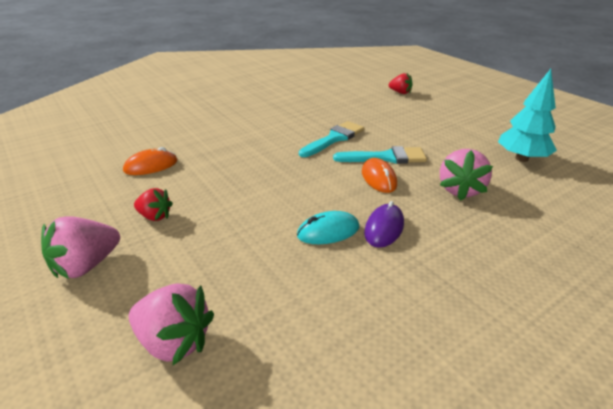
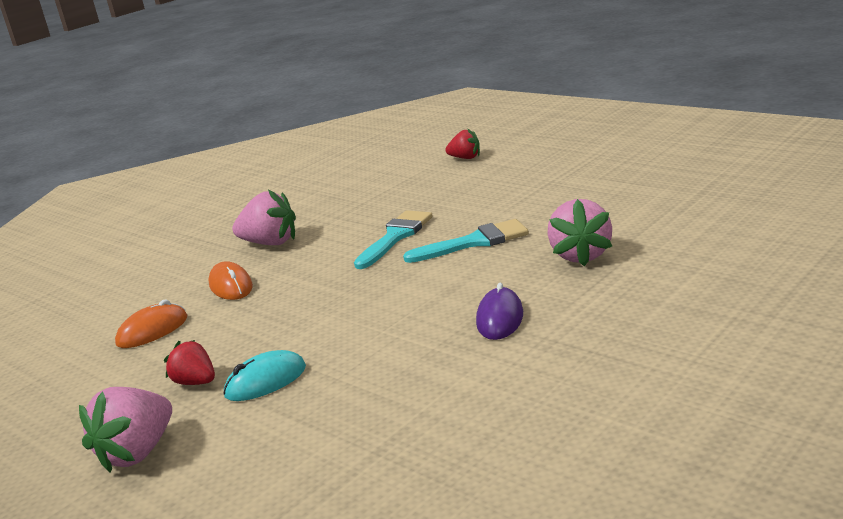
camera: 10 degrees left, 10 degrees down
(155, 216) = (195, 382): red strawberry -> red strawberry turned 150 degrees counterclockwise
(174, 342) = (297, 486): pink strawberry -> pink strawberry (270, 243)
(328, 231) = (432, 339): turquoise mouse -> turquoise mouse (266, 381)
(379, 178) = (474, 268): orange mouse -> orange mouse (231, 286)
(521, 158) = (648, 202): turquoise tree -> none

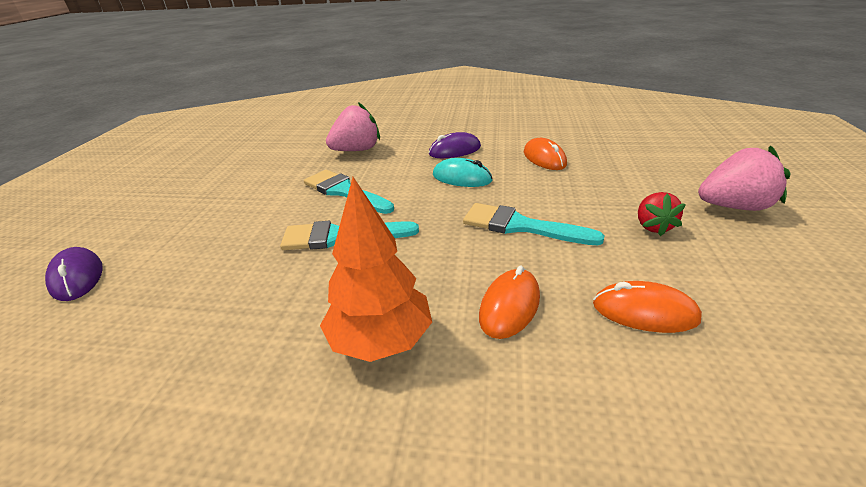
camera: 125 degrees left, 10 degrees up
(266, 381) = (607, 197): turquoise mouse -> turquoise mouse (462, 178)
(270, 243) = (381, 340): pink strawberry -> orange tree
(296, 315) = (521, 226): none -> turquoise brush
(395, 376) = (544, 158): none -> orange mouse
(465, 158) = (77, 277): red strawberry -> purple mouse

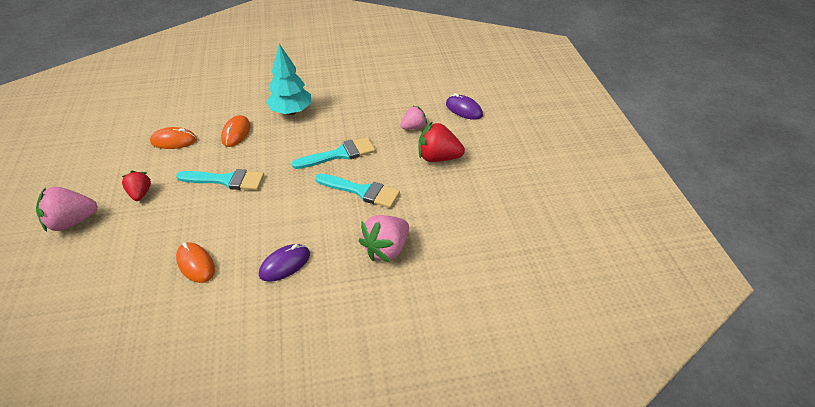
camera: 160 degrees right, 10 degrees up
(193, 260) = (413, 127): none -> pink strawberry
(218, 212) = (438, 158): none -> red strawberry
(381, 340) = (291, 112): orange tree -> turquoise tree
(462, 178) = (271, 222): turquoise mouse -> none

